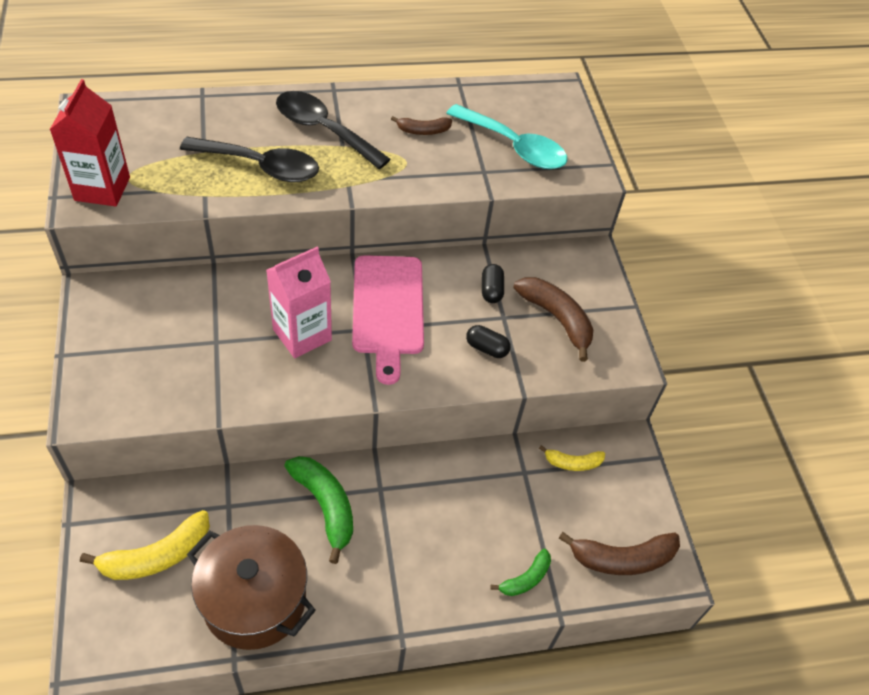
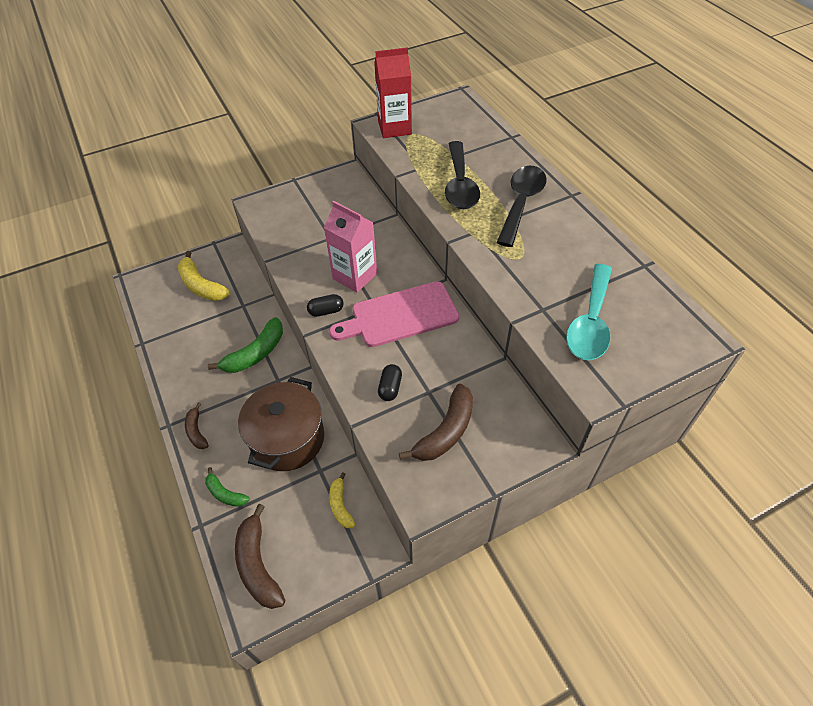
camera: 80 degrees right, 0 degrees up
(254, 600) = (181, 340): brown pot -> brown pot (287, 439)
(423, 131) = (564, 258): brown banana -> brown banana (196, 431)
(491, 290) = (454, 376): black capsule -> black capsule (326, 311)

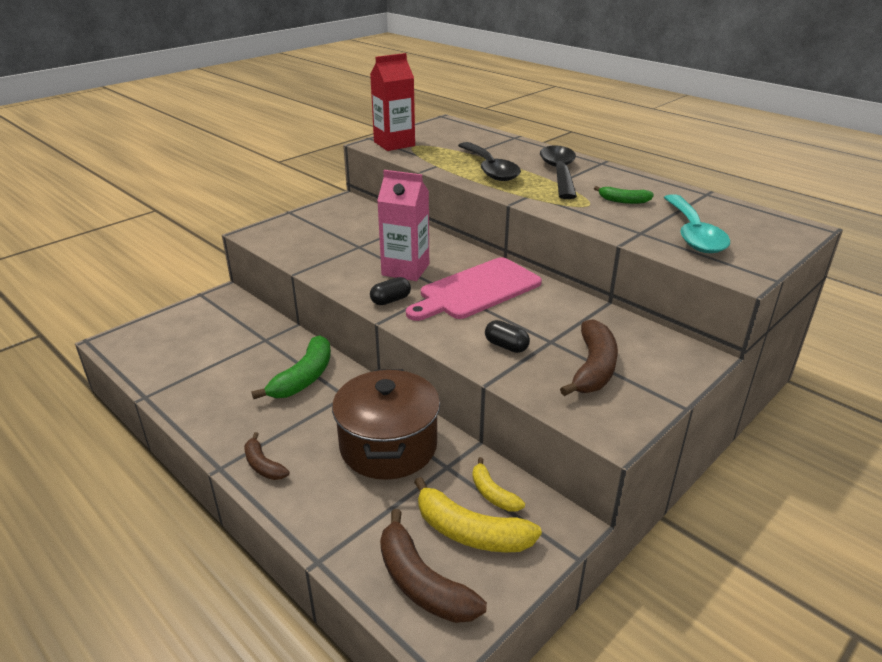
camera: 20 degrees left, 20 degrees down
(201, 285) = (202, 331): yellow banana -> yellow banana (470, 532)
(225, 493) = (335, 519): green banana -> green banana (623, 201)
(390, 388) = (506, 346): black capsule -> black capsule turned 45 degrees counterclockwise

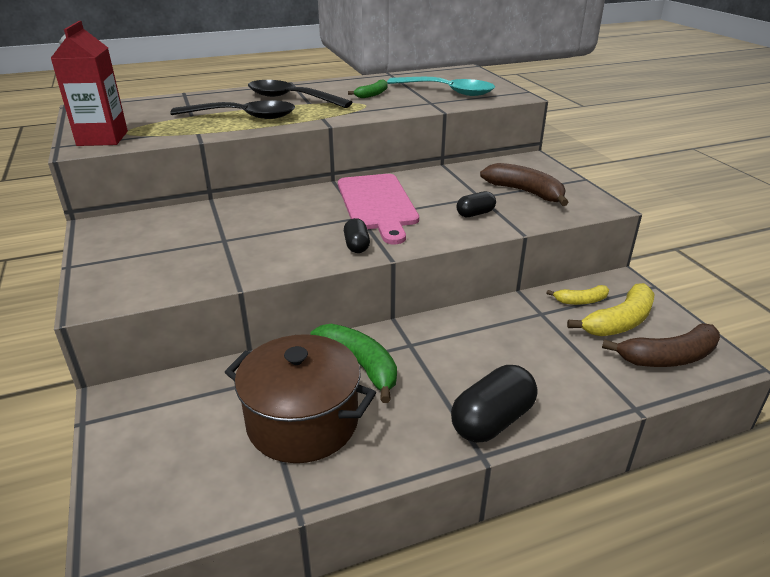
camera: 65 degrees left, 0 degrees up
(263, 465) = (492, 421): brown banana -> black capsule
(388, 446) = (501, 336): brown pot -> brown pot (303, 422)
(405, 270) = (305, 226): pink carton -> none

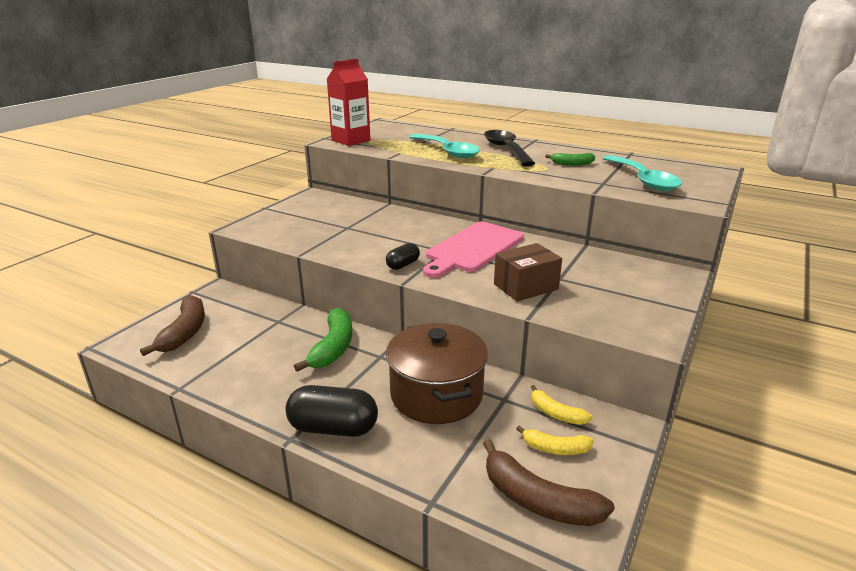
camera: 50 degrees right, 5 degrees down
(243, 117) = (447, 151): black spoon -> turquoise spoon
(303, 422) = (256, 353): brown pot -> brown pot (436, 395)
(475, 214) = (525, 287): black capsule -> brown box
(525, 192) = (607, 293): brown banana -> brown banana (184, 332)
(619, 322) = (555, 448): yellow banana -> yellow banana, size x0.58

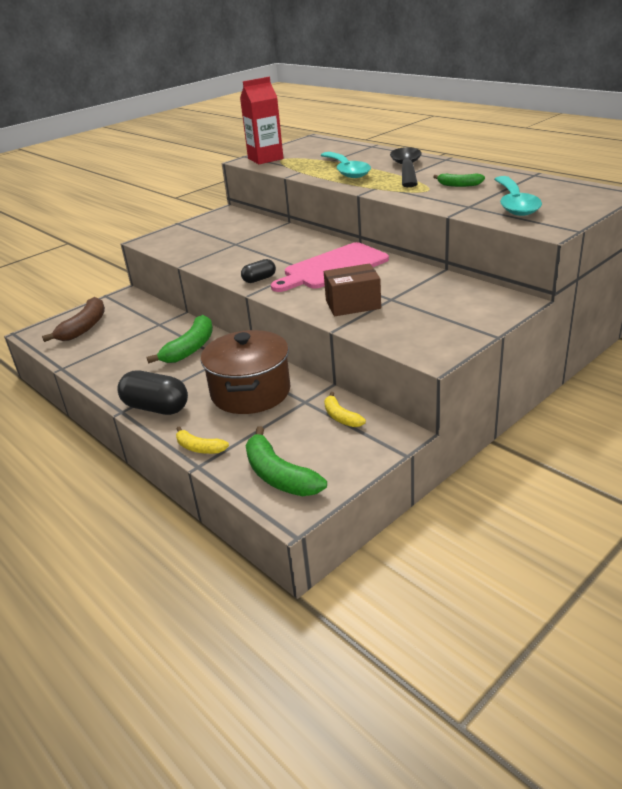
camera: 20 degrees right, 5 degrees up
(538, 500) = (279, 475): brown banana -> green banana
(555, 448) = (320, 442): yellow banana -> yellow banana (199, 448)

